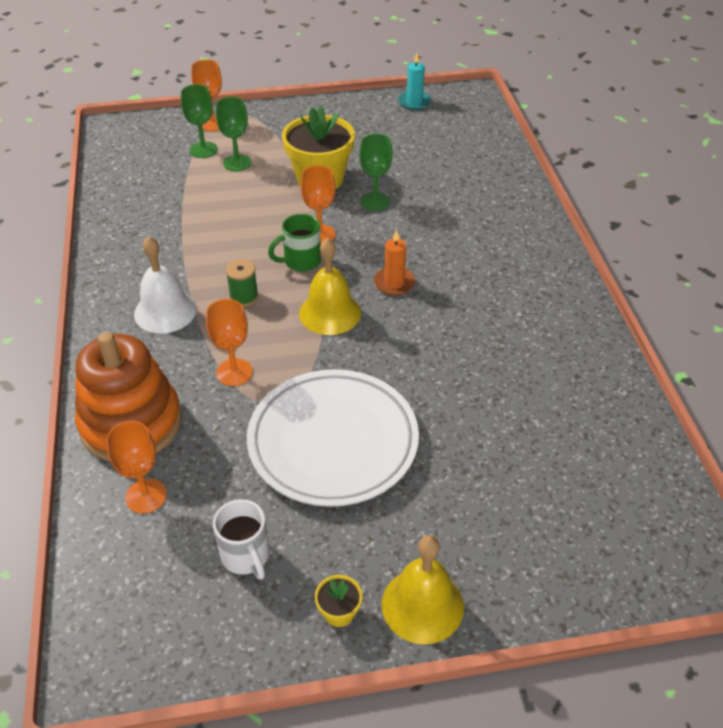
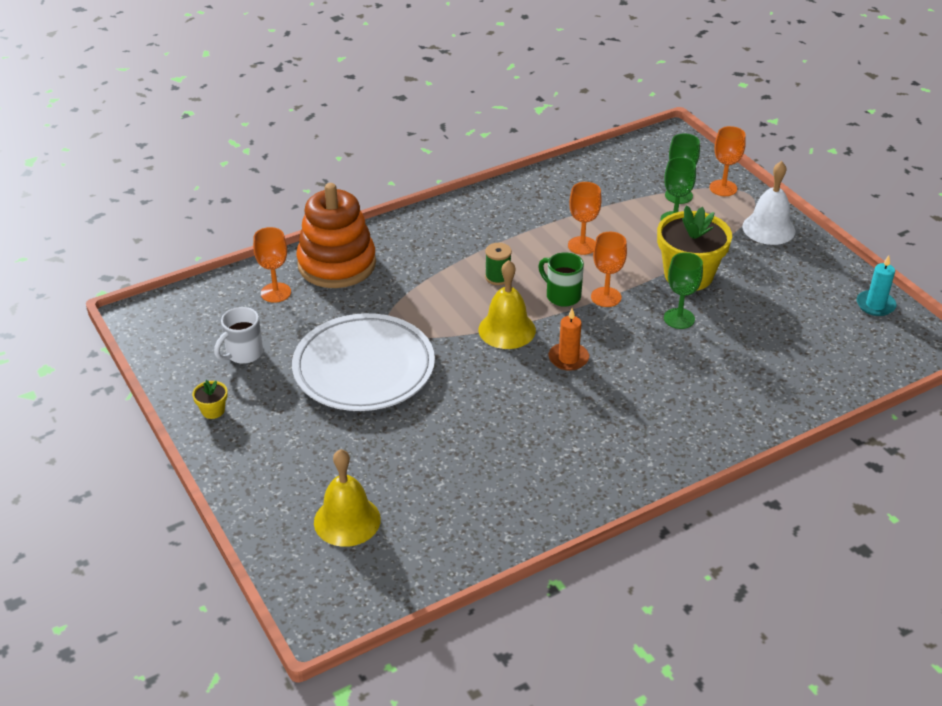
camera: 70 degrees right, 5 degrees down
(165, 311) = (457, 242): white bell -> white bell (768, 228)
(234, 372) = (411, 297): orange goblet -> orange goblet (582, 245)
(422, 605) = (232, 451): yellow bell -> yellow bell (347, 520)

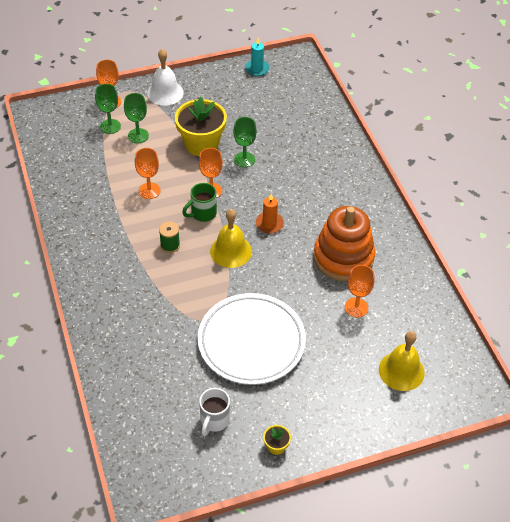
camera: 80 degrees left, 10 degrees up
(243, 354) = (214, 420): white mug -> white mug turned 60 degrees clockwise
(276, 292) = (143, 391): orange goblet -> orange goblet (356, 307)
(337, 264) = (119, 344): orange stacking toy -> orange stacking toy (343, 257)

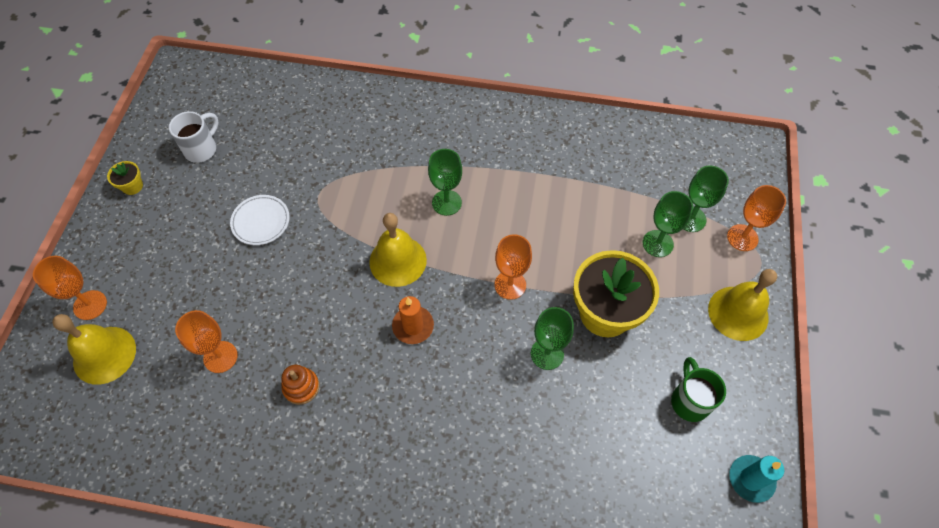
camera: 120 degrees right, 10 degrees up
(149, 191) = (548, 216): orange goblet -> orange goblet (90, 305)
(165, 93) = (738, 313): white bell -> yellow bell
(170, 245) = (446, 203): green spool -> green goblet
(202, 213) = (476, 258): green mug -> green mug (689, 401)
(214, 420) = (202, 149): white mug -> white mug turned 75 degrees clockwise
(251, 342) = (261, 222): white plate -> white plate, size x0.44
(343, 257) = (301, 387): orange stacking toy -> orange stacking toy, size x0.40

